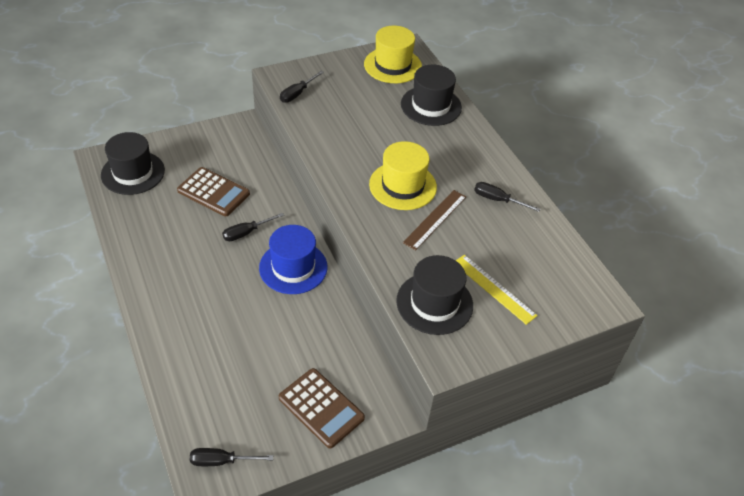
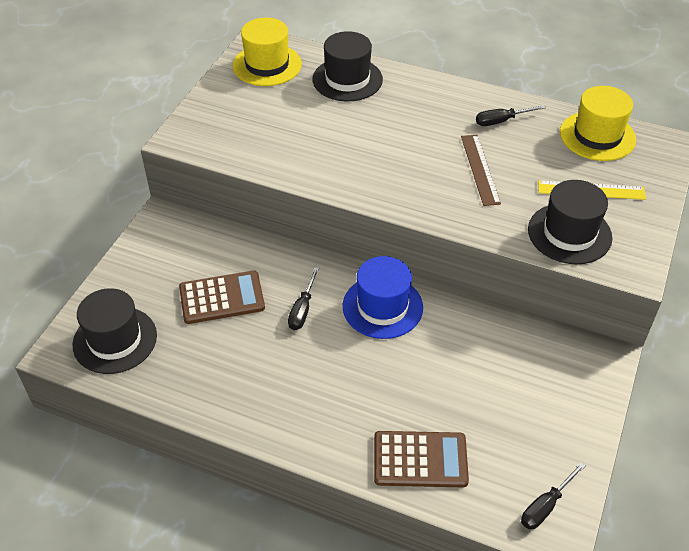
camera: 40 degrees left, 0 degrees up
(297, 94) = (219, 144): black screwdriver -> none
(321, 408) = (557, 397): brown calculator -> brown calculator (420, 460)
(403, 186) = (419, 160): yellow hat -> yellow hat (597, 136)

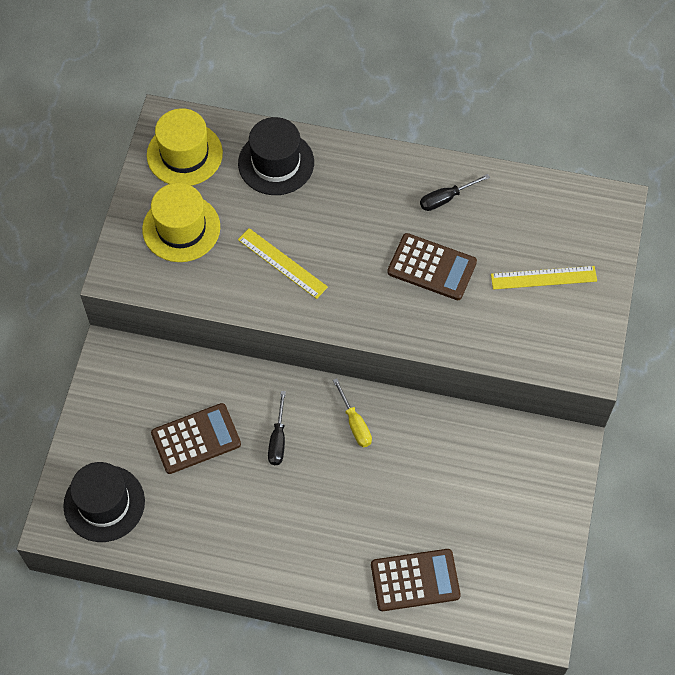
camera: 10 degrees left, 15 degrees up
(336, 149) = (282, 263): none -> yellow ruler
(382, 307) = (355, 423): blue hat -> yellow screwdriver
(480, 169) = (432, 267): brown ruler -> brown calculator
(545, 506) = (529, 606): black screwdriver -> none
(569, 233) = (526, 335): black hat -> none
(597, 136) = (545, 204): yellow hat -> yellow hat (181, 228)

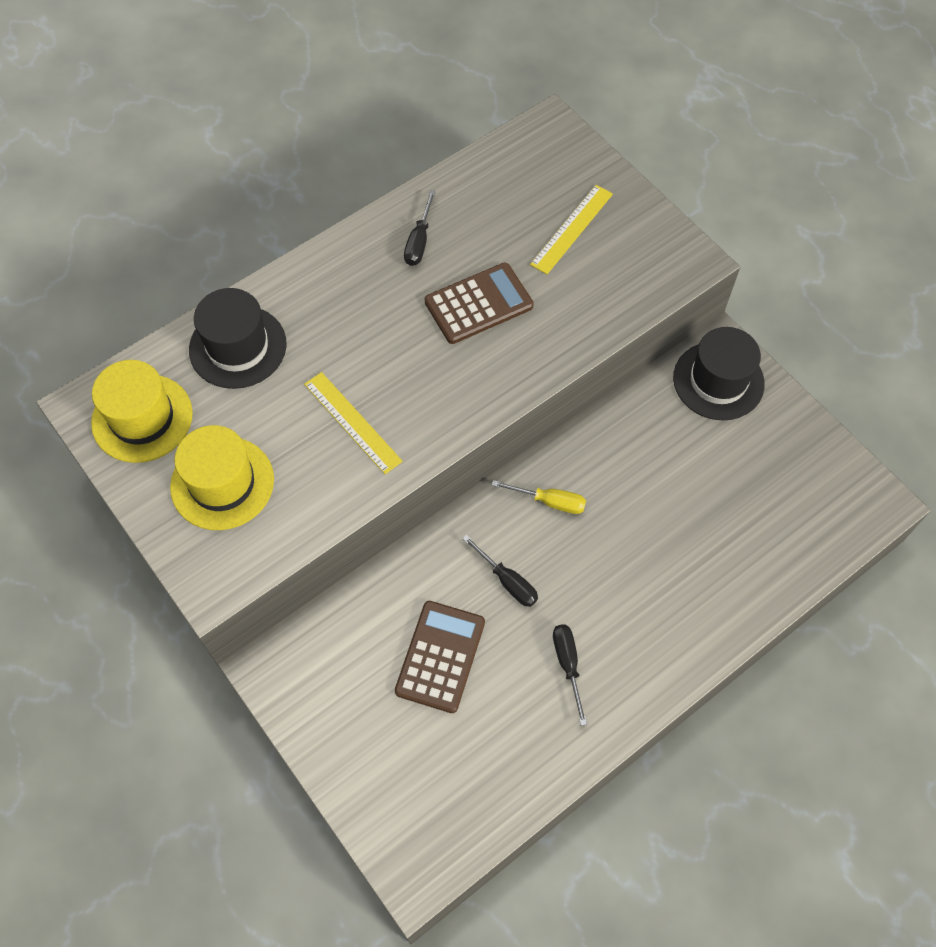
camera: 50 degrees left, 0 degrees up
(104, 503) = (433, 802): black hat -> black hat (718, 381)
(252, 515) = (567, 664): none -> black screwdriver
(282, 263) = (352, 422): yellow ruler -> yellow ruler turned 60 degrees clockwise
(415, 580) = (751, 570): brown calculator -> none

